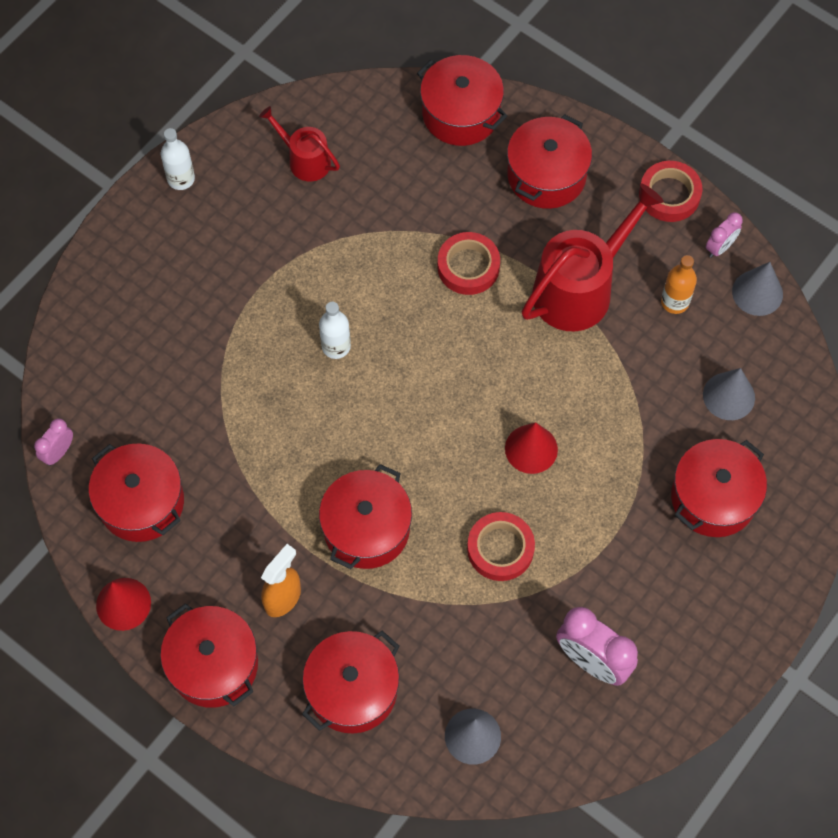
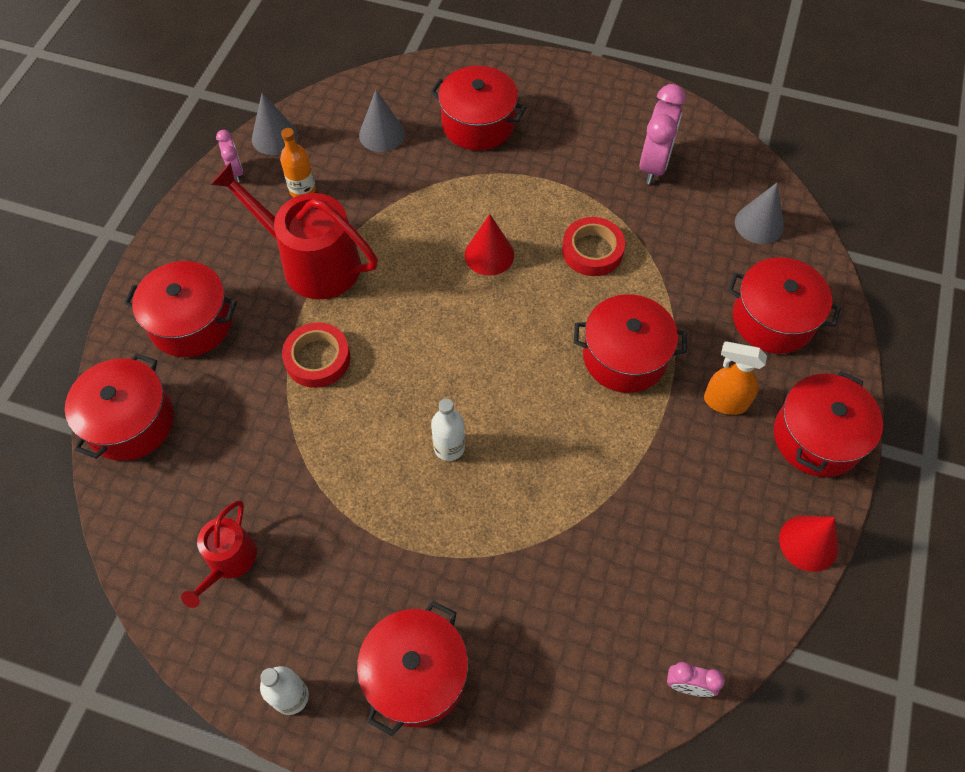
camera: 110 degrees left, 5 degrees down
(141, 502) = (699, 570): red pot -> red pot (416, 674)
(669, 195) = (189, 220): red tape -> none
(720, 247) = (236, 172): pink clock -> pink clock turned 45 degrees clockwise

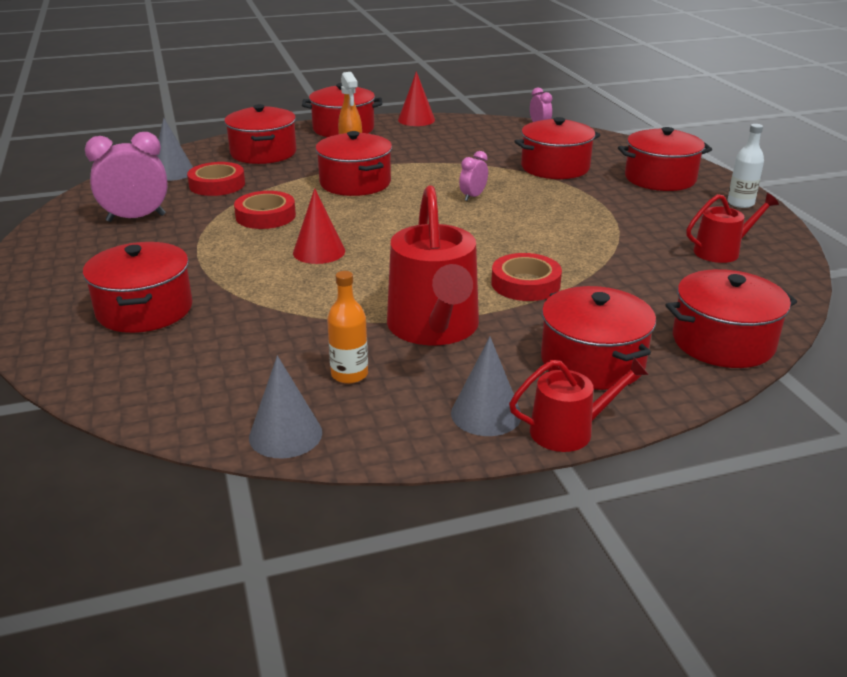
camera: 125 degrees left, 30 degrees down
(149, 259) = (569, 431): none -> red watering can
(236, 172) = (373, 436): pink clock -> pink clock (473, 196)
(382, 134) = (211, 360): grey cone -> grey cone (486, 414)
(449, 447) = (513, 212): white bottle -> none
(532, 582) = (555, 167): none -> red pot
(699, 245) = (217, 185): none -> red tape

